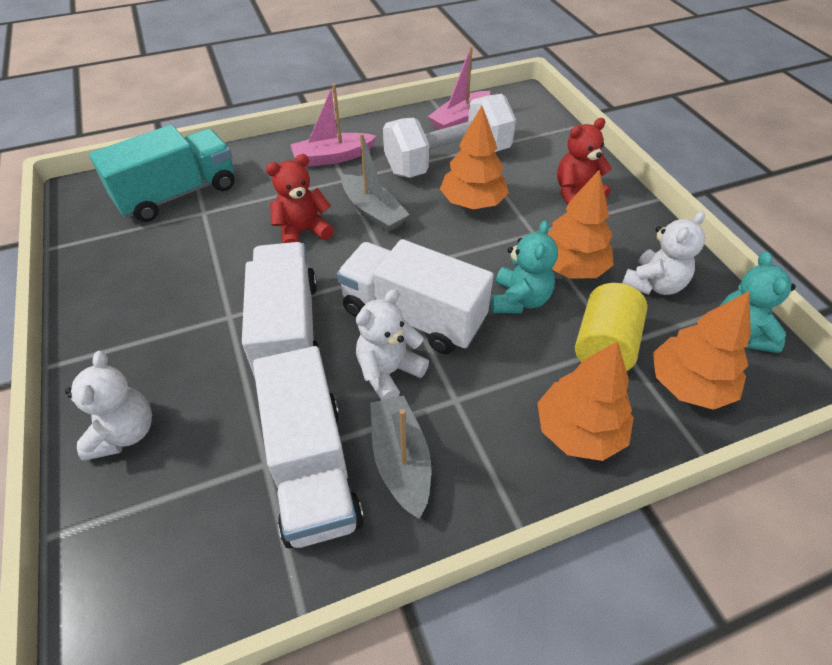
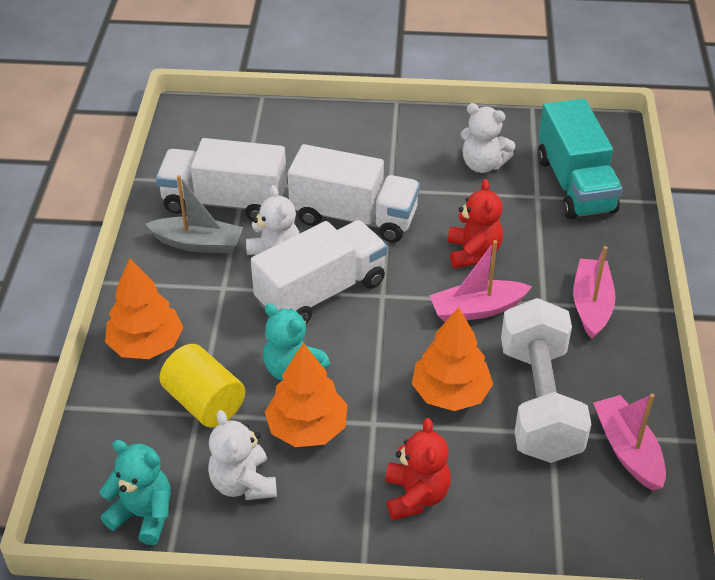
camera: 115 degrees right, 5 degrees down
(124, 433) = (313, 129): white teddy bear -> white teddy bear (483, 164)
(373, 212) = (477, 309): grey boat -> pink boat
(689, 384) = (128, 437): orange tree -> none

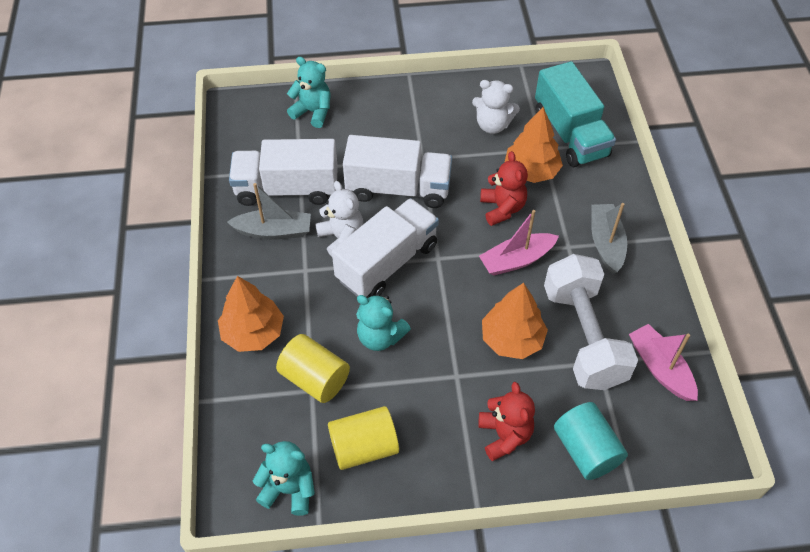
camera: 10 degrees left, 10 degrees up
(243, 483) = (364, 447): white teddy bear -> yellow cylinder
(275, 128) = (313, 112): none -> turquoise teddy bear
(307, 428) = (404, 389): orange tree -> orange tree (531, 171)
(512, 527) = (586, 450): none -> turquoise cylinder
(591, 305) = (605, 243): pink boat -> grey boat

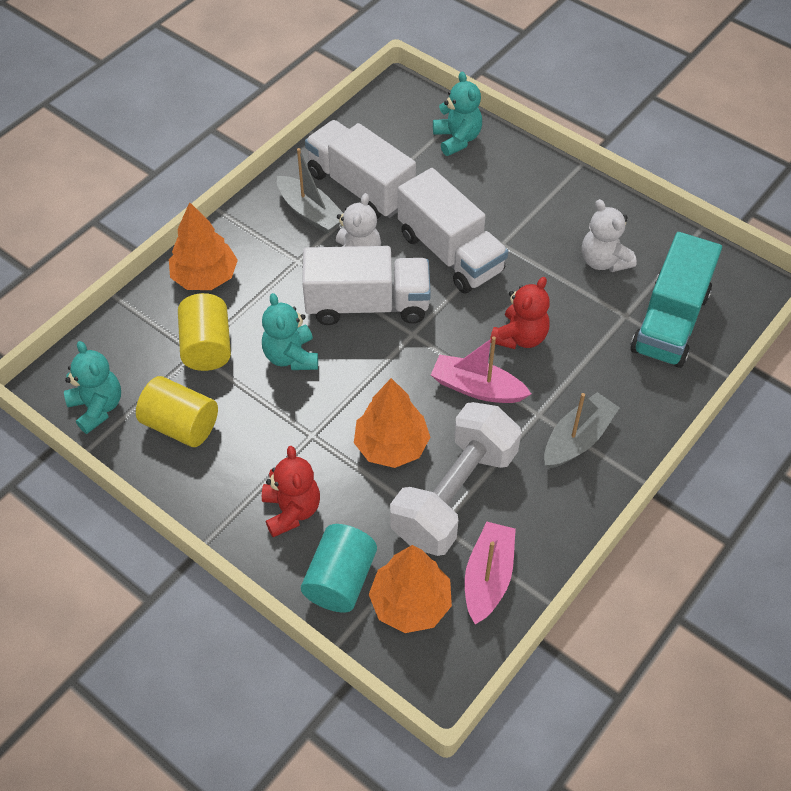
camera: 45 degrees right, 0 degrees up
(504, 435) = (291, 510): red teddy bear -> red teddy bear turned 45 degrees counterclockwise
(531, 171) = (588, 326): orange tree -> orange tree (410, 603)

